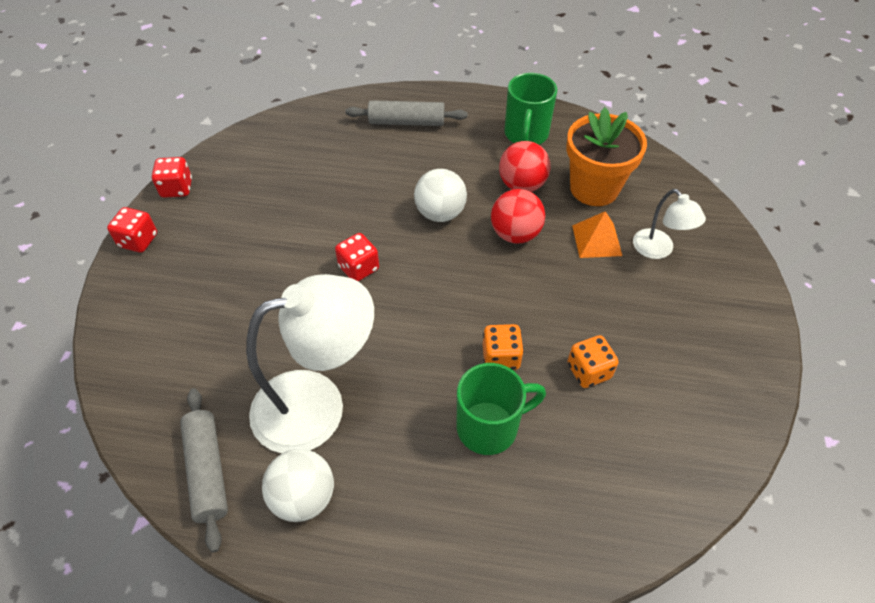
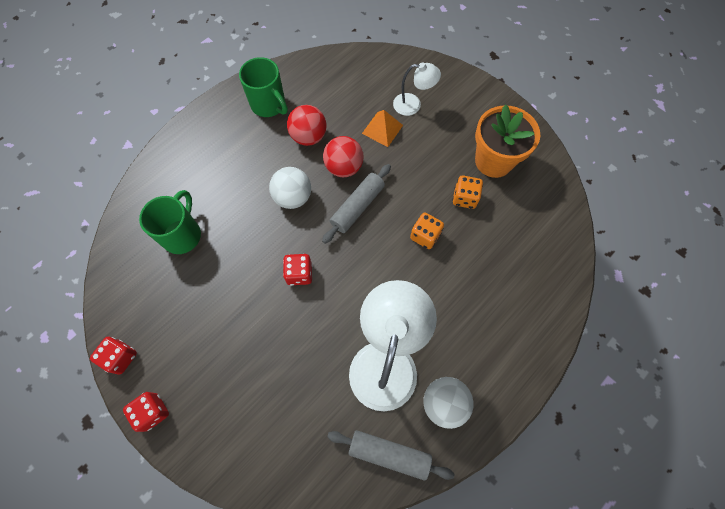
camera: 55 degrees left, 15 degrees up
(406, 122) = (193, 164): grey rolling pin -> grey rolling pin (357, 207)
(489, 427) = (465, 272): green mug -> green mug (182, 234)
(594, 188) = (343, 101): orange flower pot -> orange flower pot (493, 161)

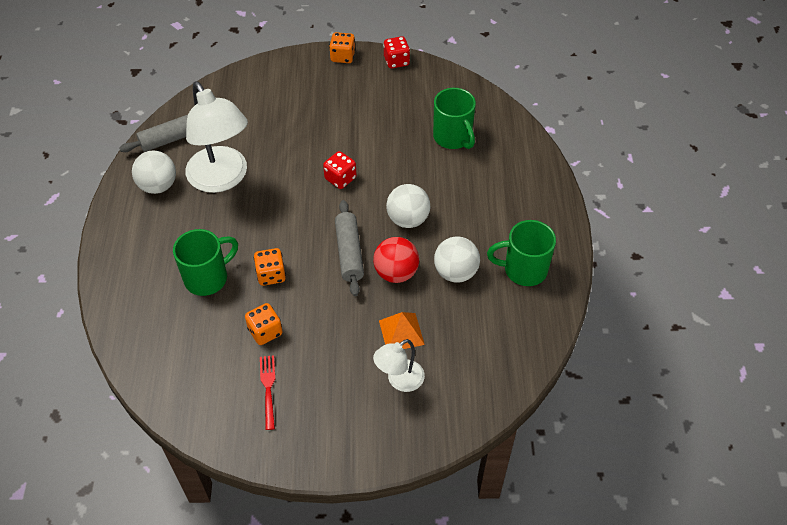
camera: 135 degrees right, 15 degrees down
(152, 412) = (342, 56): red dice -> orange dice
(308, 137) = (455, 272): red ball -> white ball
(471, 272) = (207, 278): none -> green mug
(493, 161) = (268, 388): orange flower pot -> red fork

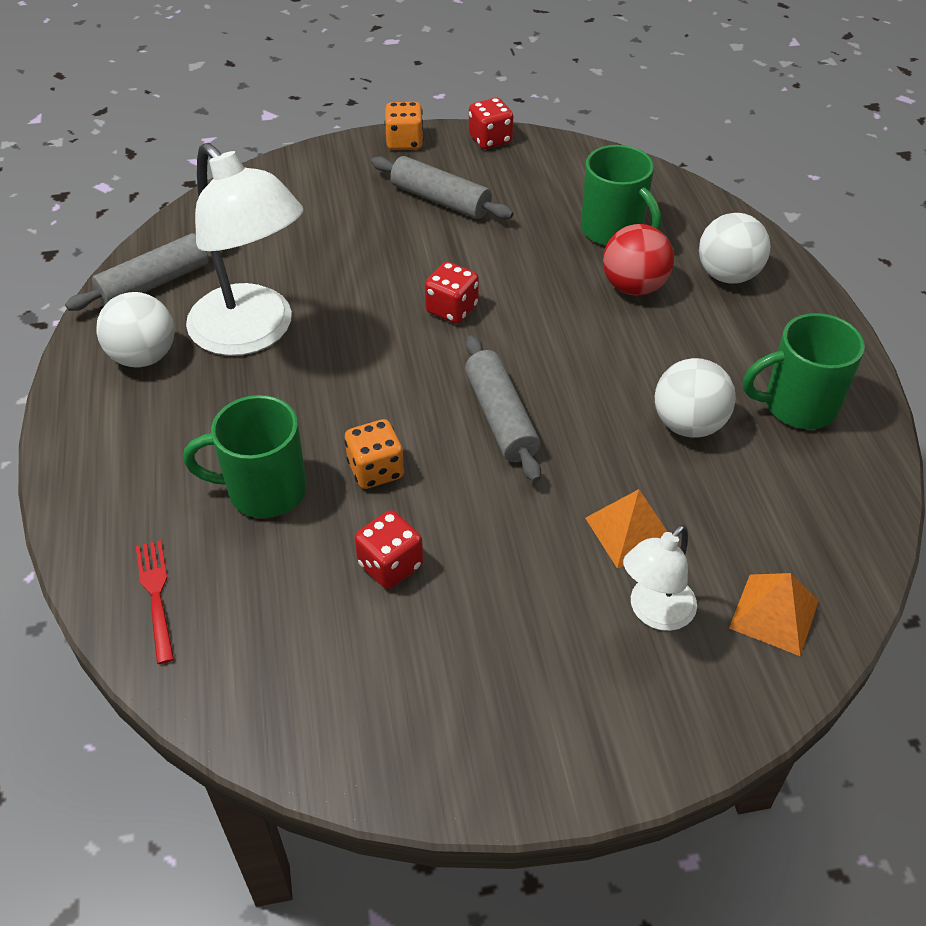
camera: 10 degrees left, 5 degrees down
(207, 278) = (264, 490): green mug -> green mug turned 135 degrees counterclockwise
(265, 331) = (390, 565): orange dice -> red dice
(268, 388) = (422, 663): red fork -> red fork (156, 595)
(354, 102) = (440, 200): none -> grey rolling pin
(396, 272) = (589, 438): red ball -> red ball (634, 286)
(408, 219) = (582, 355): white ball -> white ball (727, 275)
(464, 391) = (774, 614): none -> orange pyramid

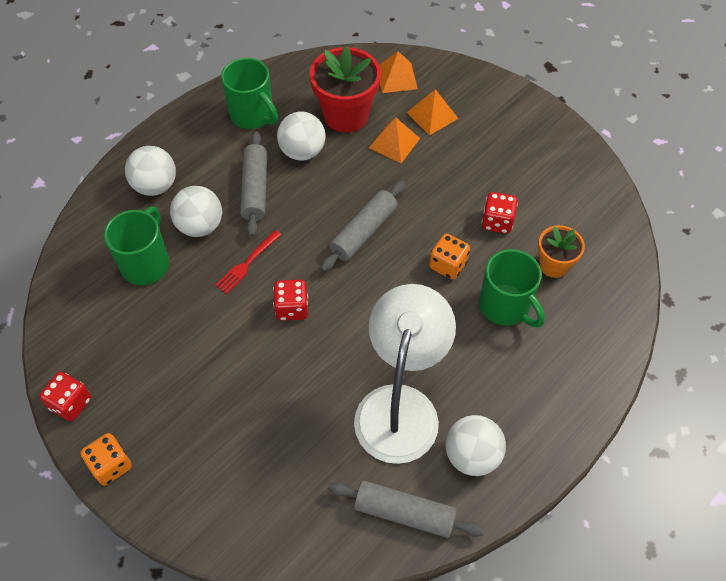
camera: 125 degrees left, 10 degrees up
(156, 595) = (603, 305): red fork -> red fork (247, 264)
(265, 582) = (553, 265): none -> orange flower pot
(440, 200) = (176, 388): grey rolling pin -> grey rolling pin (255, 189)
(634, 286) = (200, 226): red ball -> white ball
(654, 613) = (432, 115): white lamp -> orange pyramid
(728, 505) = (346, 115): none -> red flower pot

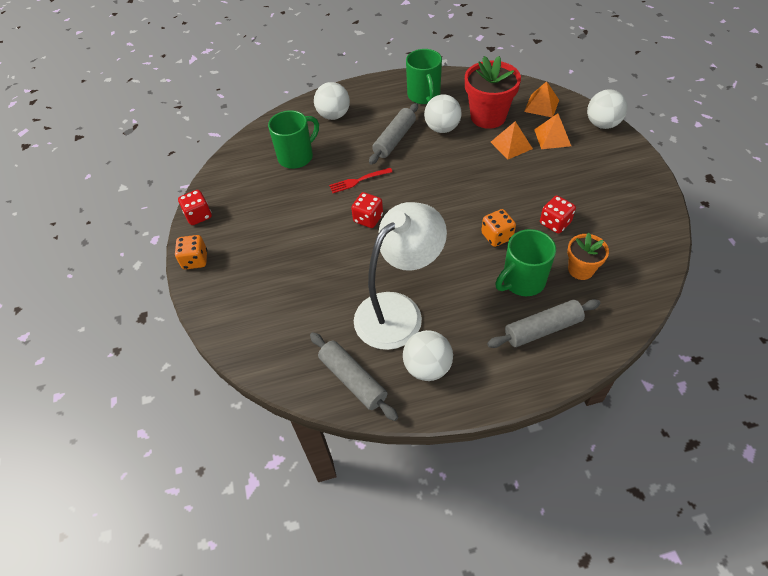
camera: 35 degrees right, 5 degrees down
(200, 226) = (344, 148): white ball -> white ball (602, 124)
(364, 232) = (450, 192): grey rolling pin -> grey rolling pin (542, 329)
(505, 306) = (522, 281): green mug -> green mug turned 60 degrees clockwise

